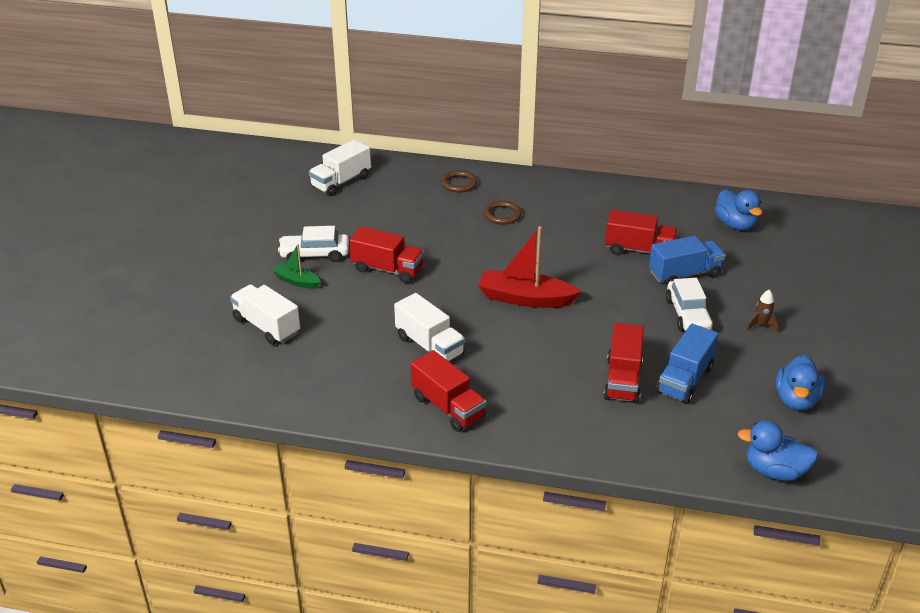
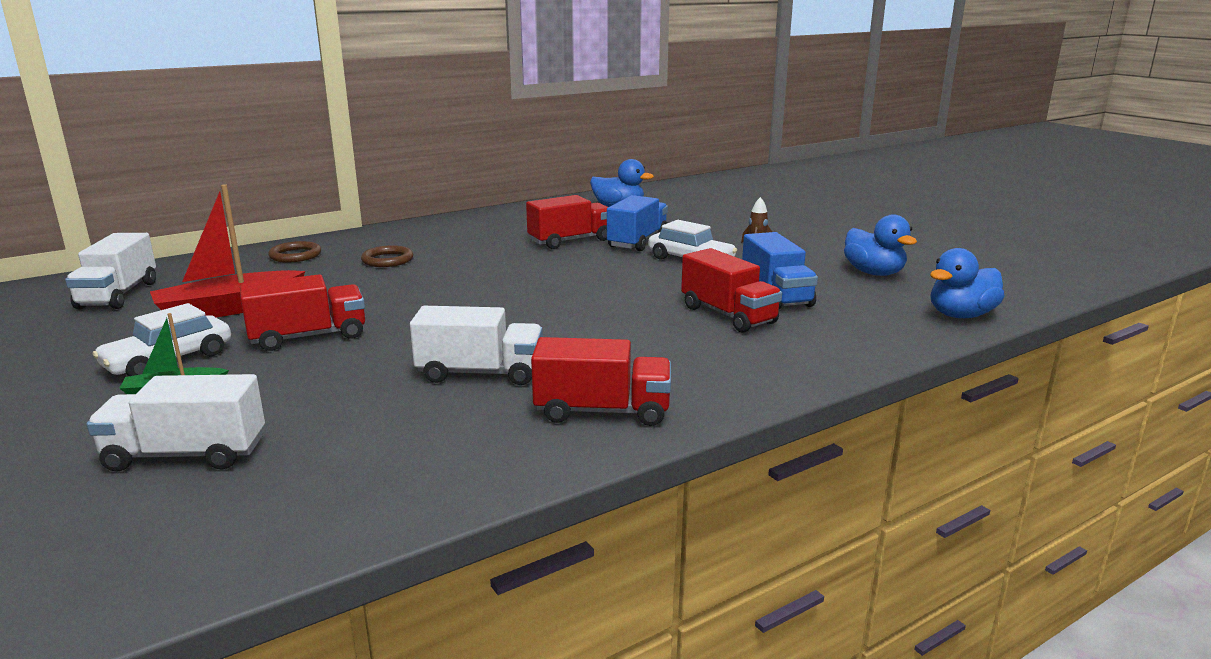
camera: 45 degrees left, 15 degrees down
(525, 298) = (522, 301): red boat -> red boat (229, 309)

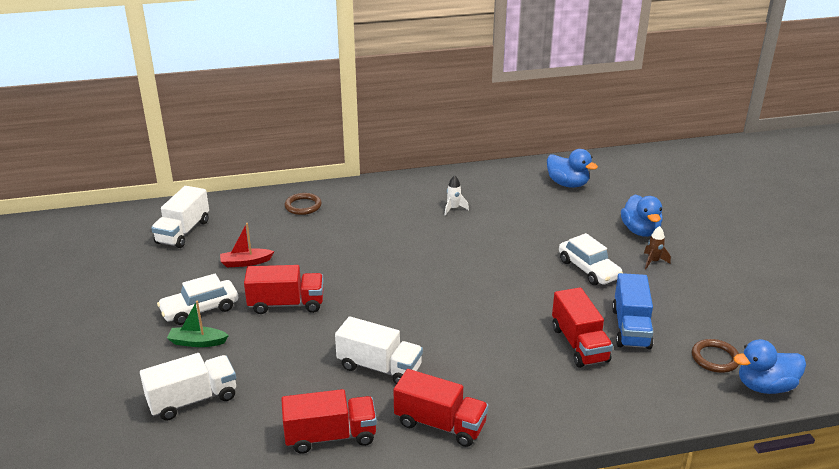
camera: 20 degrees right, 10 degrees up
(186, 454) = (193, 400): white truck -> white truck turned 135 degrees clockwise
(229, 309) = (245, 262): red boat -> red boat, size x0.54
(387, 260) = (363, 224): brown ring -> brown ring (715, 358)
(497, 237) = (453, 209): none -> white rocket
(570, 241) = (506, 225): red truck -> red truck (330, 436)
(638, 241) = (559, 235): blue truck -> none
(874, 273) = (730, 317): blue duck -> blue duck (640, 231)

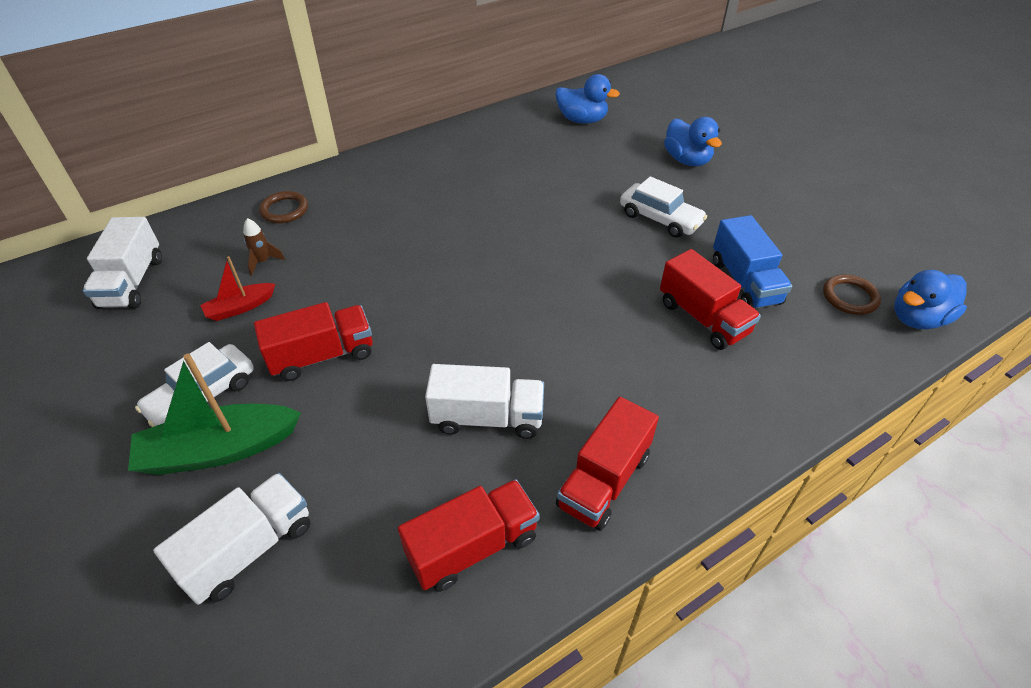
camera: 20 degrees left, 15 degrees up
(197, 342) = (219, 450): green boat -> green boat, size x1.84
(440, 424) = (604, 480): red truck -> red truck turned 120 degrees clockwise
(453, 209) = (472, 175): white rocket -> none
(653, 261) = (720, 194): brown rocket -> brown rocket (263, 261)

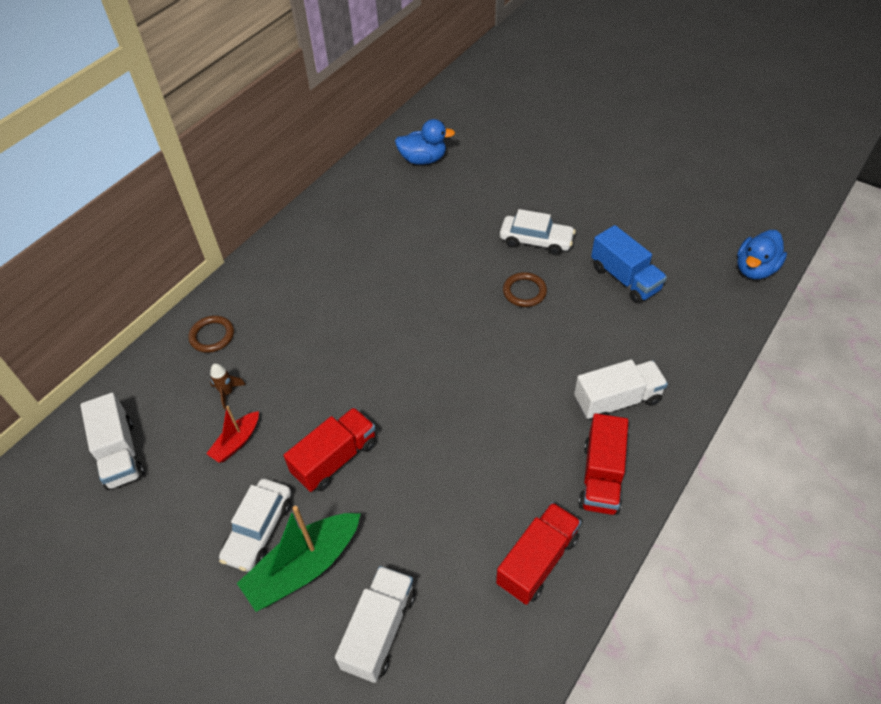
camera: 20 degrees left, 5 degrees up
(487, 418) = (494, 461): white truck -> white truck (617, 400)
(687, 160) = (530, 176): blue duck -> none
(703, 318) = (609, 321): red truck -> none
(850, 297) = (703, 266): brown ring -> brown ring (524, 291)

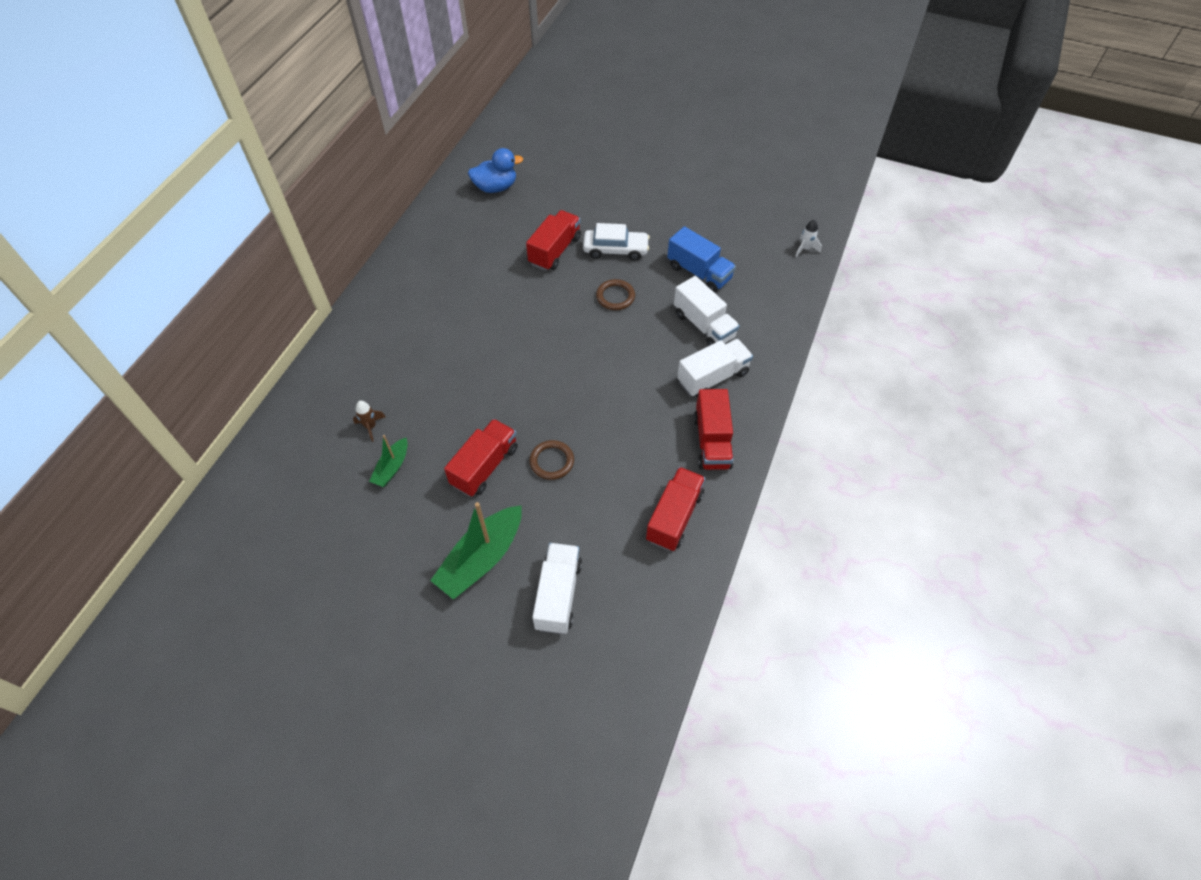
camera: 15 degrees left, 5 degrees up
(120, 454) = (287, 496): white truck -> white truck (704, 325)
(212, 336) = (341, 379): brown ring -> brown ring (552, 461)
(236, 442) = (392, 467): red boat -> green boat
(259, 530) = (433, 536): white car -> none
(469, 233) = (555, 251): none -> red truck
(755, 269) = (805, 249): blue duck -> white rocket

